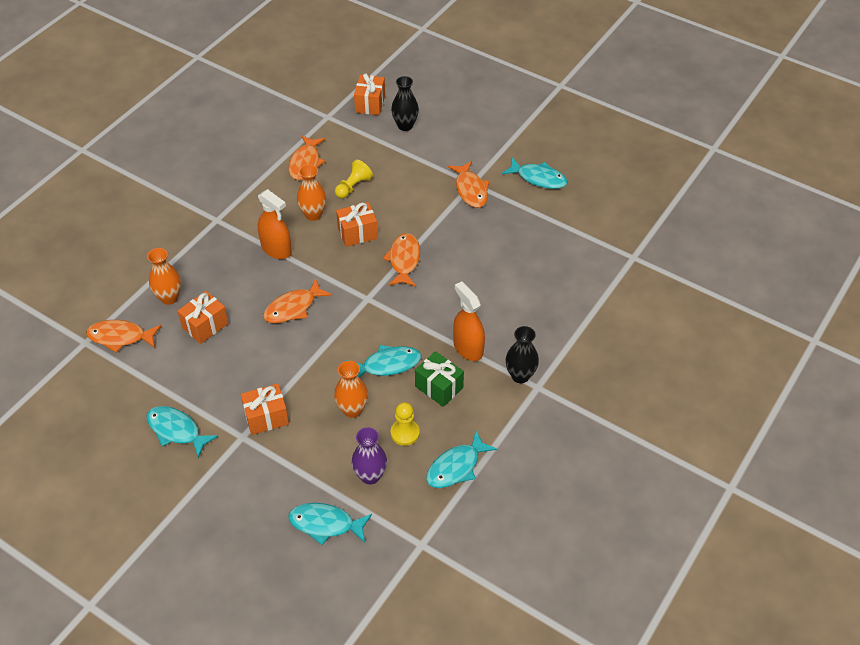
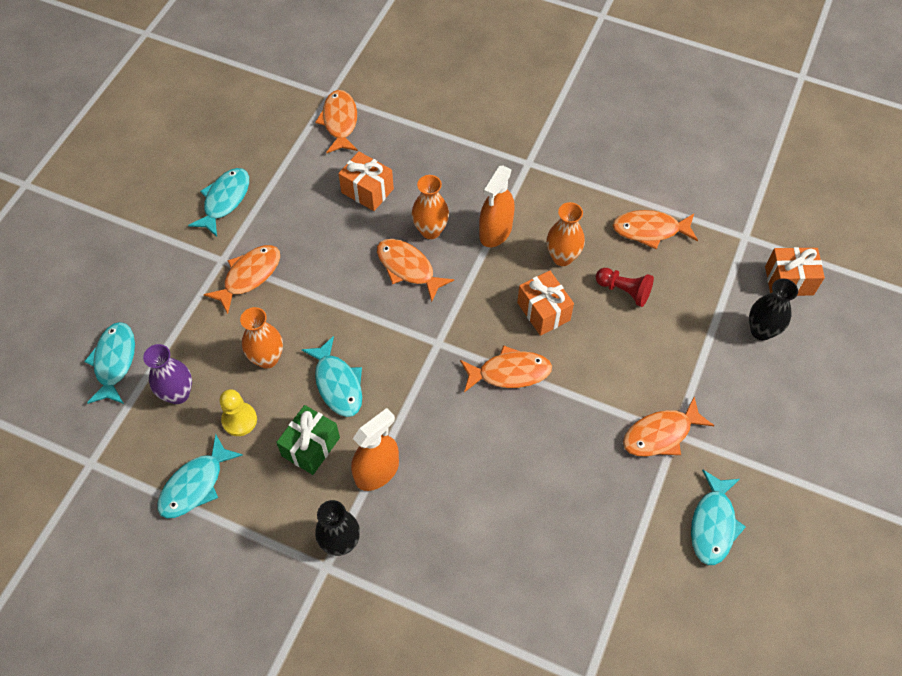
camera: 80 degrees right, 10 degrees up
(169, 298) = (401, 149): orange vase -> orange vase (430, 230)
(266, 417) = (249, 276): orange gift -> orange fish
(353, 186) = (624, 291): yellow pawn -> red pawn
(456, 467) = (195, 484): turquoise fish -> turquoise fish turned 90 degrees counterclockwise

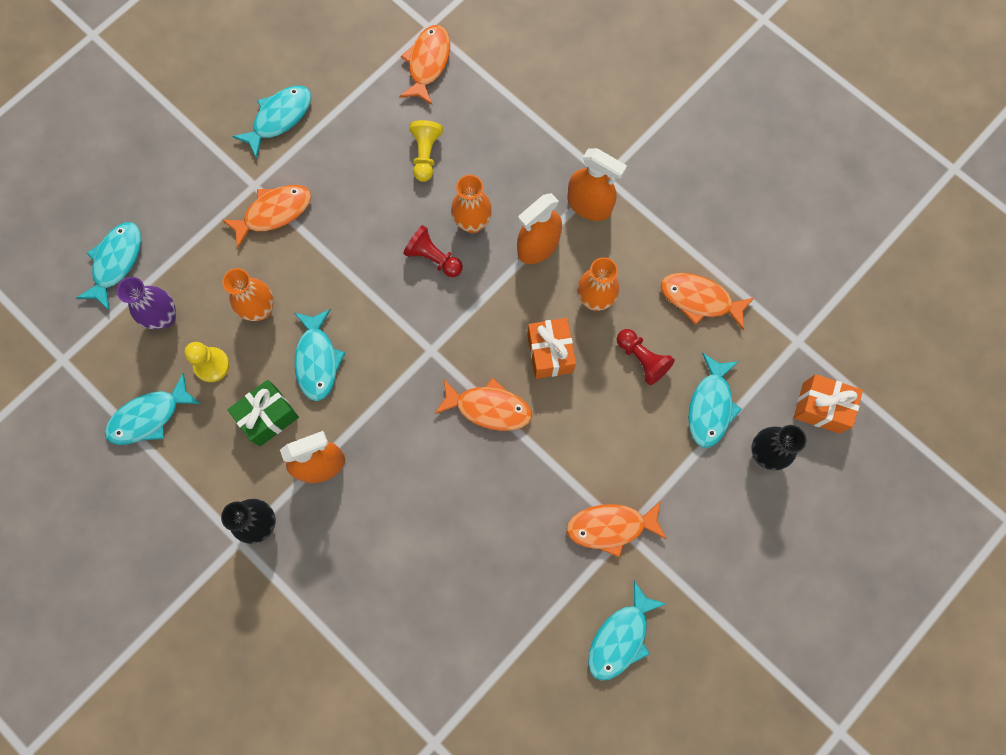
camera: 20 degrees right, 15 degrees up
(367, 191) = (425, 155): orange gift -> yellow pawn
(408, 268) = (433, 258): orange fish -> red pawn
(524, 187) = (589, 205): none -> orange spray bottle
(698, 309) = (710, 406): none -> turquoise fish

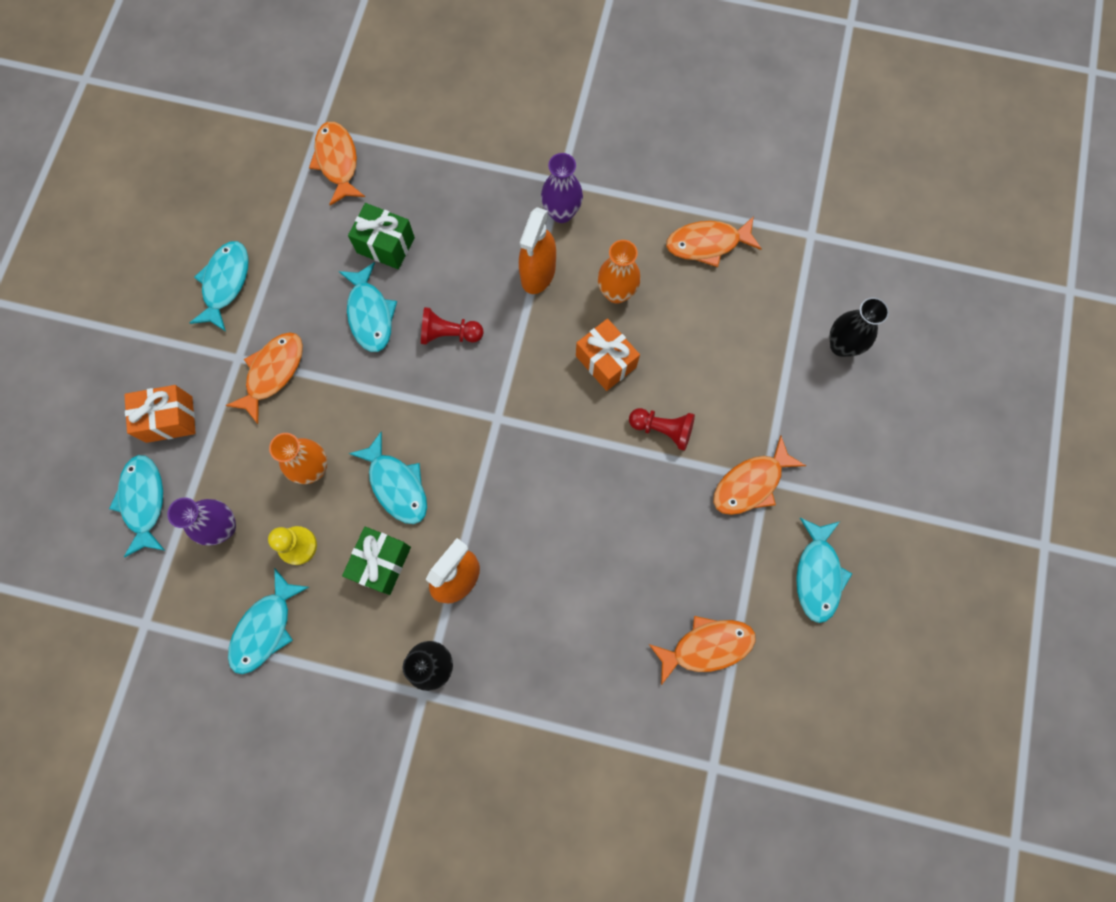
camera: 30 degrees left, 0 degrees up
(425, 155) = (385, 245): yellow pawn -> green gift
(472, 223) = (465, 283): orange vase -> none
(488, 408) = (580, 440): orange fish -> orange fish (706, 646)
(589, 205) = (561, 213): orange spray bottle -> purple vase
(642, 359) = (689, 322): red pawn -> red pawn (662, 429)
(710, 406) = (772, 330): turquoise fish -> turquoise fish (370, 314)
(821, 408) = (864, 280): orange gift -> orange gift (169, 419)

